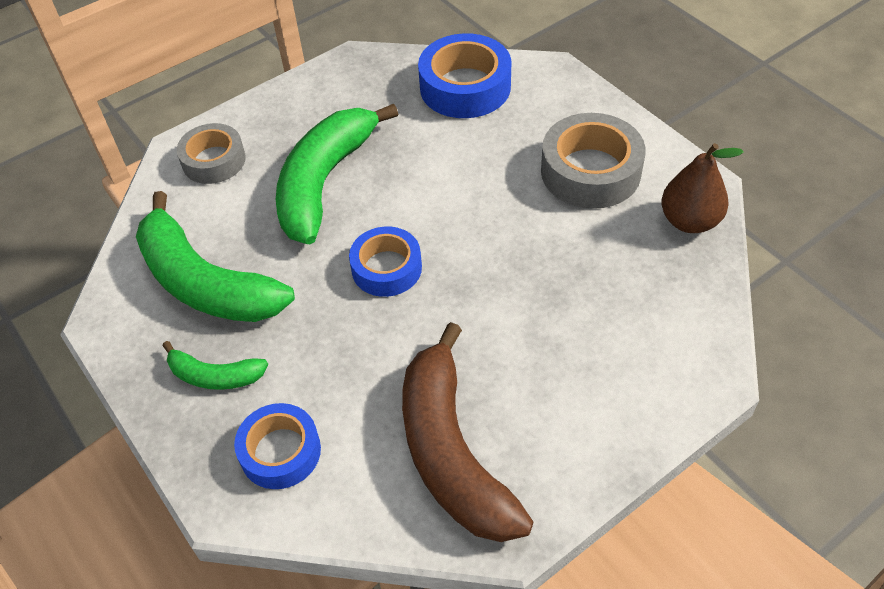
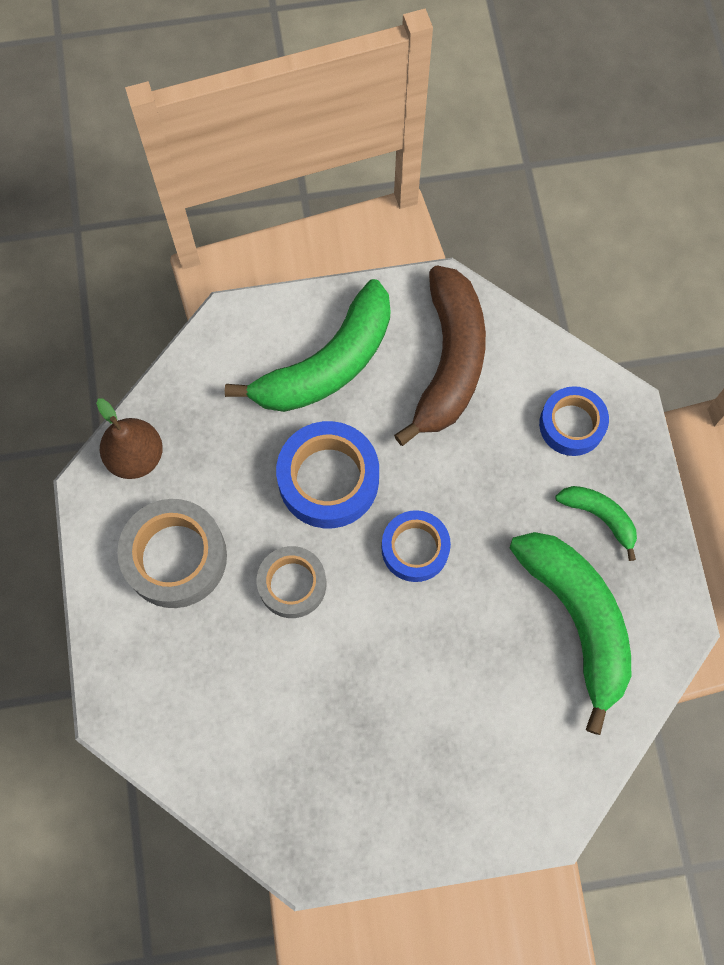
camera: 155 degrees left, 20 degrees up
(214, 160) = (519, 781): grey tape -> grey tape (292, 584)
(324, 182) = (422, 685): green banana -> green banana (327, 364)
(465, 87) = (216, 743): blue tape -> blue tape (328, 479)

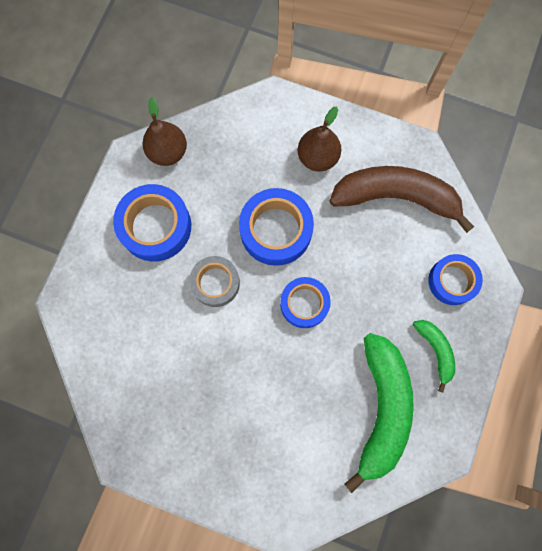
camera: 30 degrees right, 5 degrees up
(175, 557) = (155, 226): grey tape -> blue tape
(327, 364) = (317, 157): green banana -> brown pear
(449, 361) = (396, 197): brown banana -> brown banana turned 120 degrees counterclockwise

